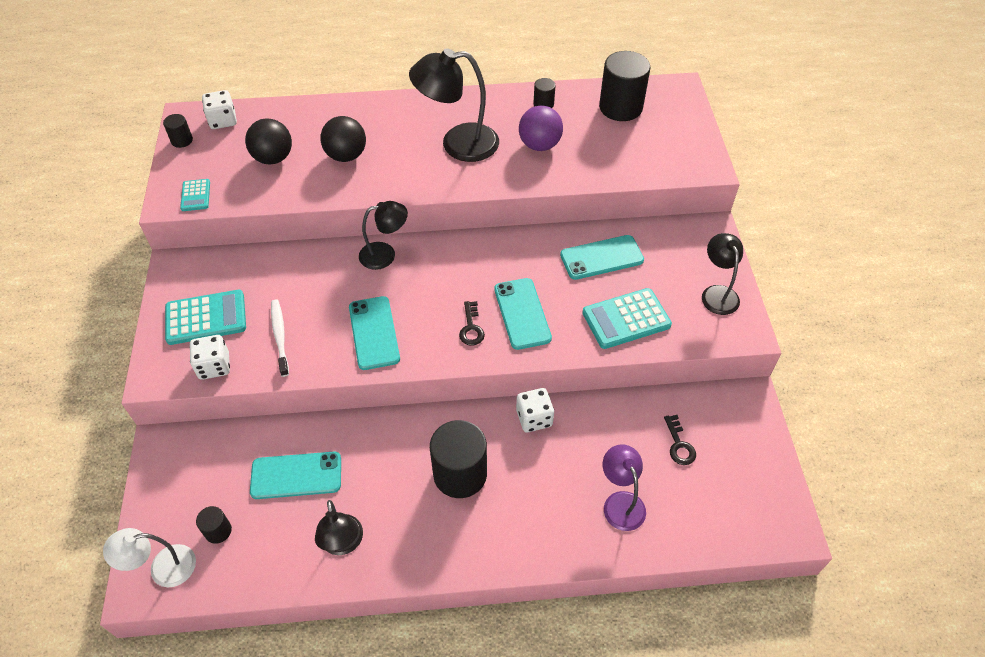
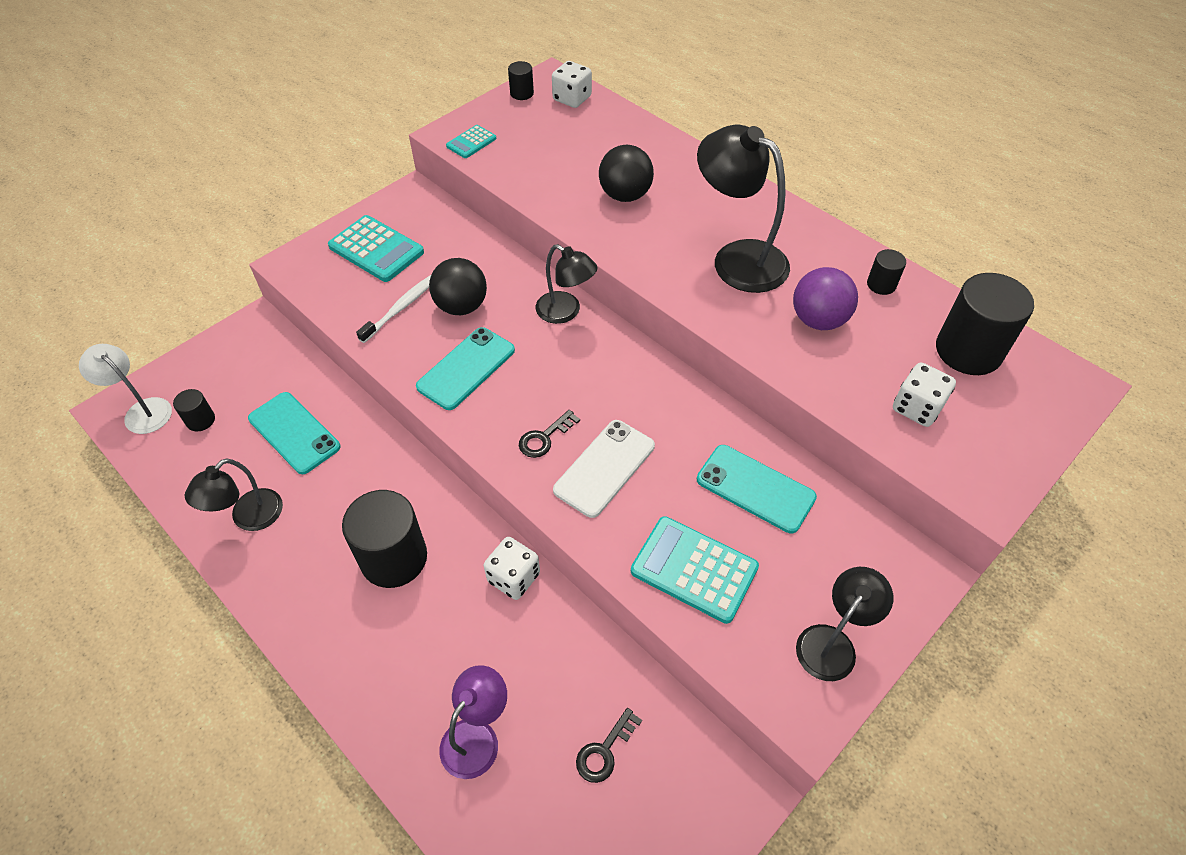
camera: 50 degrees right, 0 degrees up
(214, 366) = (332, 290): white dice -> white dice (916, 408)
(273, 158) = (566, 155): black ball -> black ball (461, 306)
(522, 313) = (604, 468): turquoise phone -> white phone

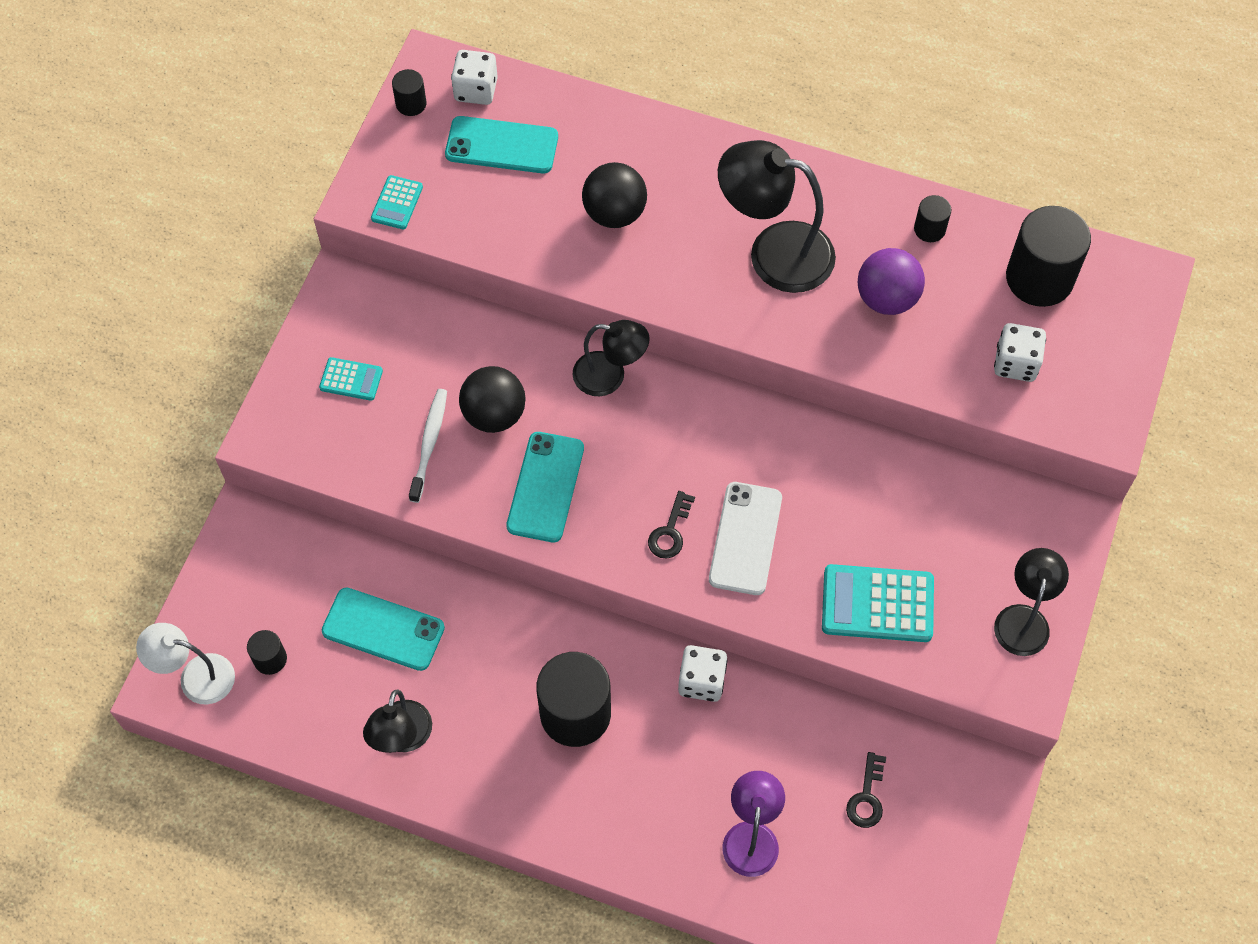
camera: 25 degrees left, 10 degrees up
(376, 249) = (351, 379): turquoise calculator -> turquoise calculator, size x0.55
(755, 488) = (895, 499): turquoise phone -> turquoise phone (502, 145)

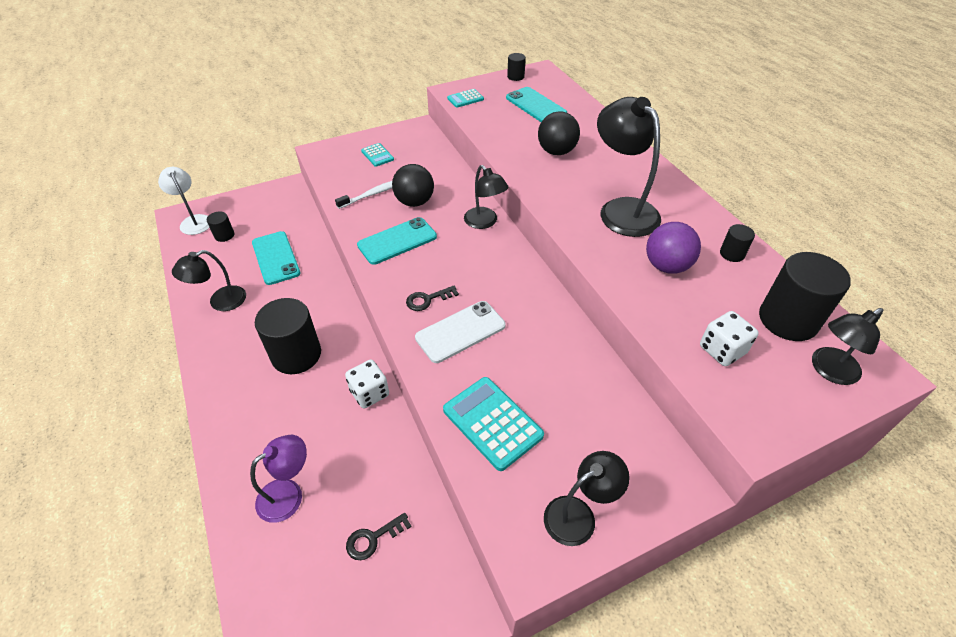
camera: 45 degrees right, 15 degrees down
(476, 90) = (549, 86): white dice -> none
(1110, 312) = (829, 371): none -> black lamp

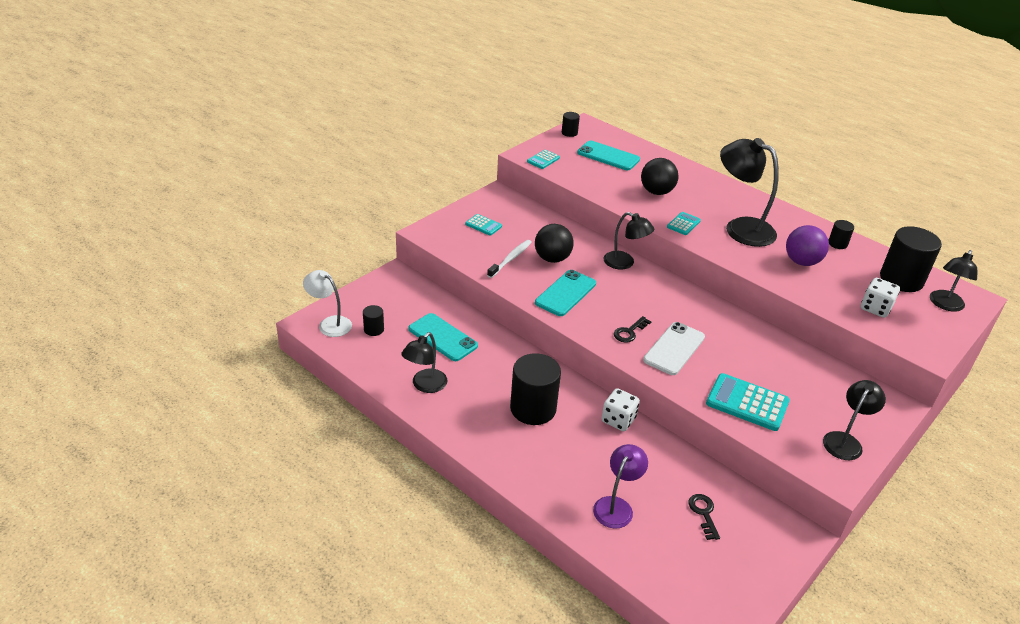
camera: 25 degrees left, 10 degrees down
(373, 538) = (703, 513): black key -> black key turned 135 degrees clockwise
(557, 192) = (683, 224): none -> turquoise calculator

